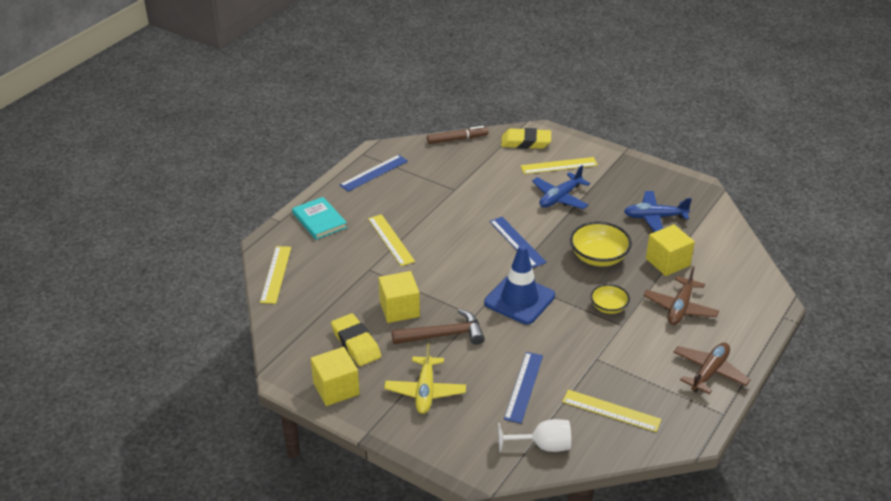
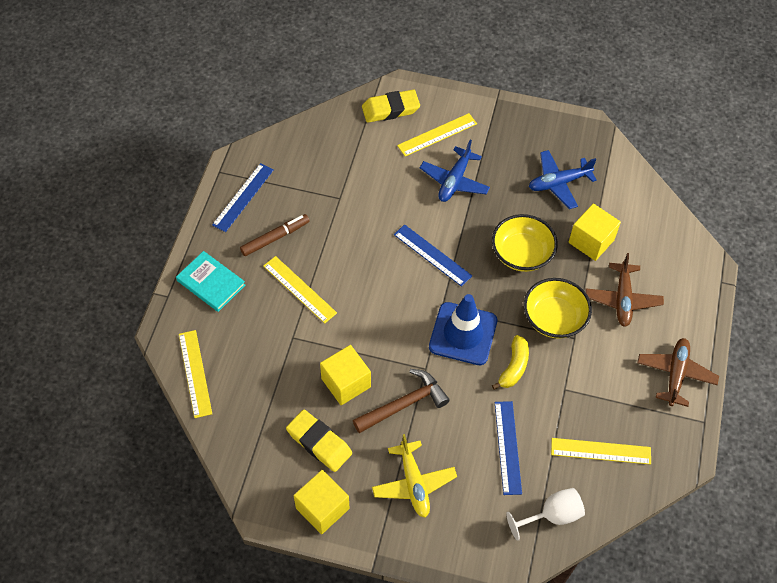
camera: 20 degrees left, 20 degrees up
(457, 139) = (315, 123): brown marker -> brown marker (275, 238)
(555, 332) = (513, 367): none -> yellow banana
(608, 307) = (554, 318): yellow bowl -> yellow bowl, size x1.65

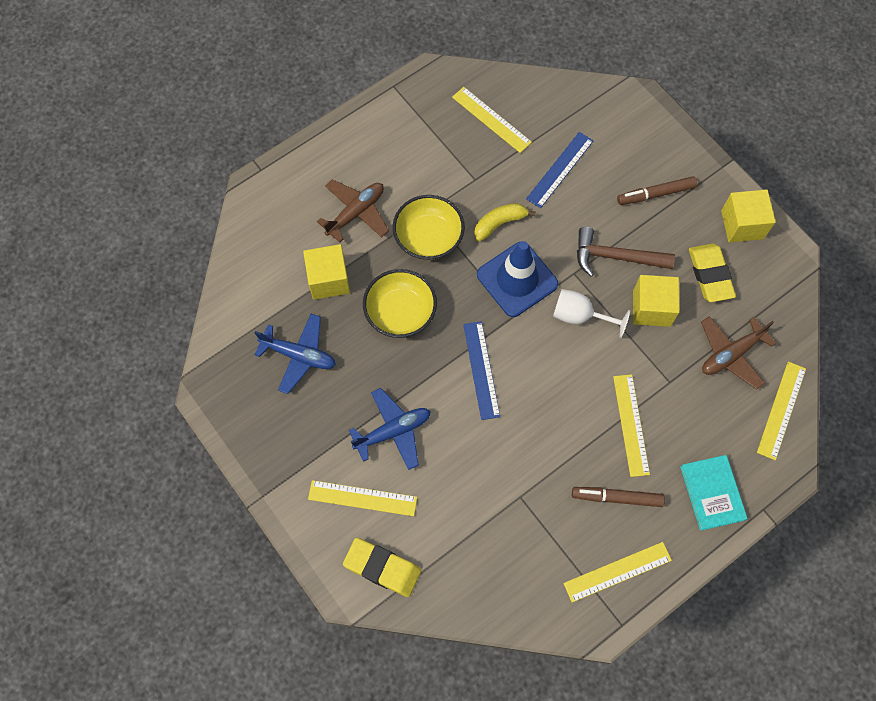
camera: 140 degrees left, 10 degrees up
(243, 197) = (617, 572): blue ruler -> yellow ruler
(413, 483) = (656, 194): yellow plane -> brown marker
(552, 515) = (569, 104): white goblet -> white goblet (579, 316)
(675, 374) = (377, 130): brown plane -> brown plane (731, 354)

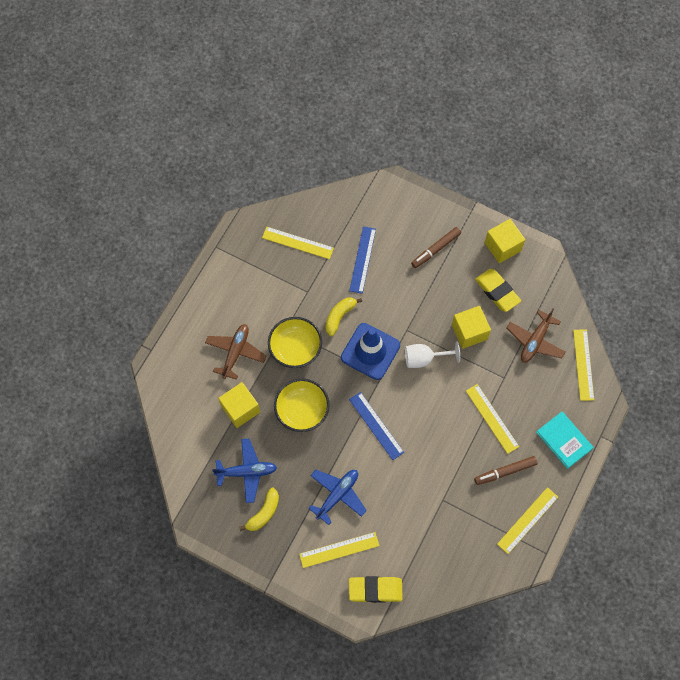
camera: 25 degrees left, 0 degrees up
(294, 412) = (264, 513): none -> yellow banana
(615, 257) = (429, 306): brown hammer -> none

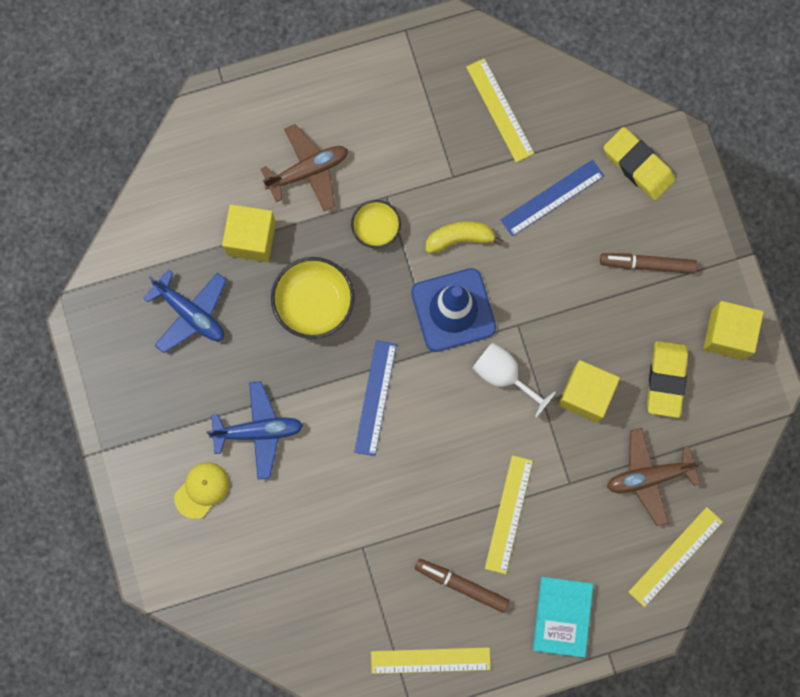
camera: 45 degrees right, 10 degrees up
(264, 513) = (164, 374): yellow banana -> none
(295, 348) = (376, 228): yellow bowl -> yellow bowl, size x0.61
(339, 549) = (202, 490): yellow ruler -> yellow cap
(375, 590) = (196, 569): yellow eraser -> yellow eraser (638, 166)

